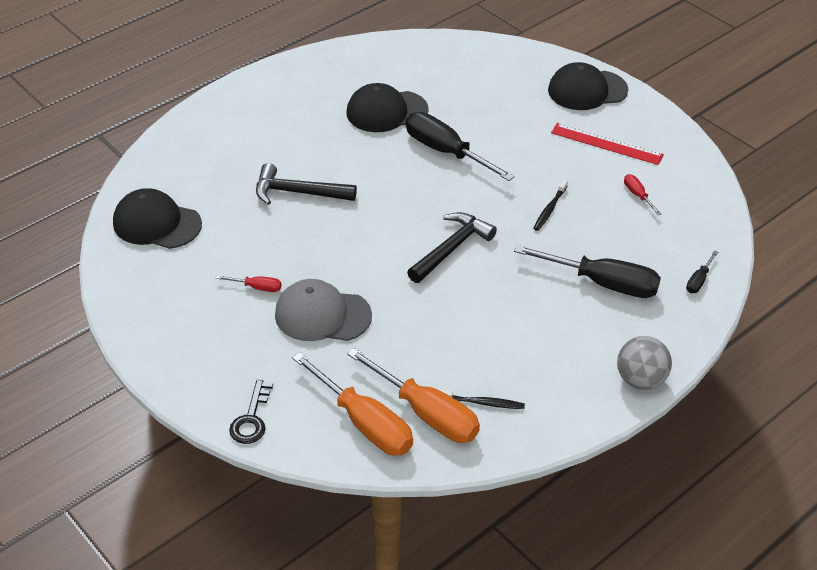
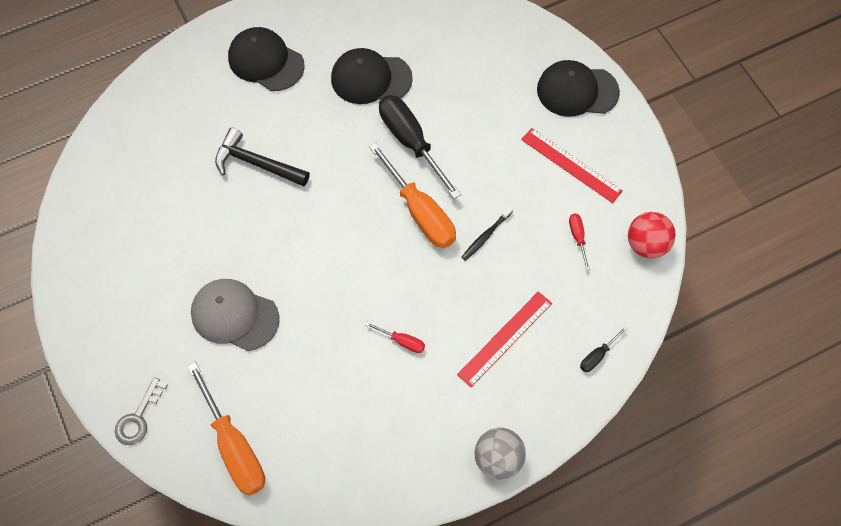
camera: 15 degrees right, 20 degrees up
(157, 223) = (119, 173): black cap -> black cap (266, 61)
(251, 419) = (138, 418): black key -> grey key
(257, 287) = (186, 270): red screwdriver -> red screwdriver (402, 341)
(427, 414) = (292, 450): orange screwdriver -> orange screwdriver (420, 213)
(451, 248) = (377, 263): black hammer -> none
(483, 403) = (346, 450): black toothbrush -> none
(603, 283) = (505, 338): black screwdriver -> red ruler
(704, 190) = (646, 245): none -> red ball

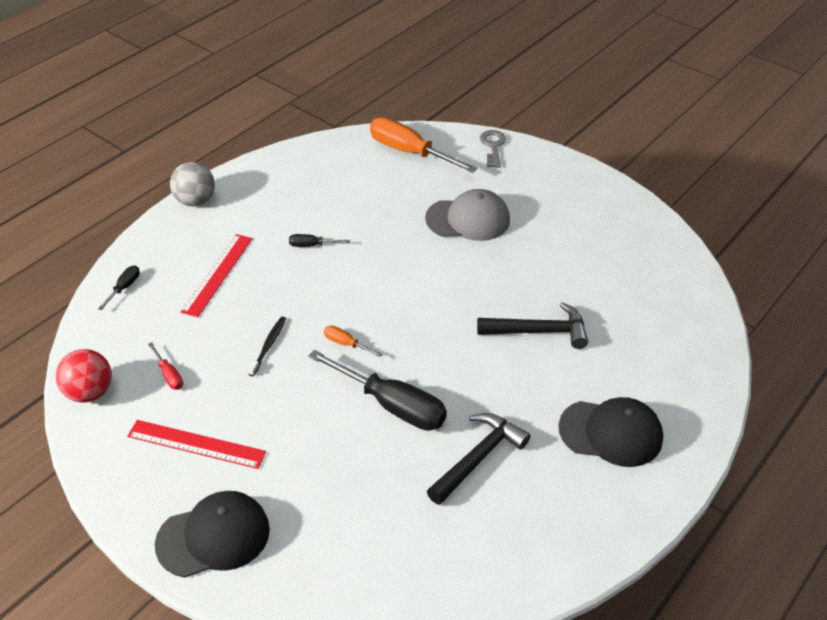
camera: 155 degrees right, 20 degrees down
(371, 78) = (478, 458): black cap -> black hammer
(402, 341) = (311, 245): red screwdriver -> black screwdriver
(420, 213) = (346, 344): orange screwdriver -> orange screwdriver, size x0.45

